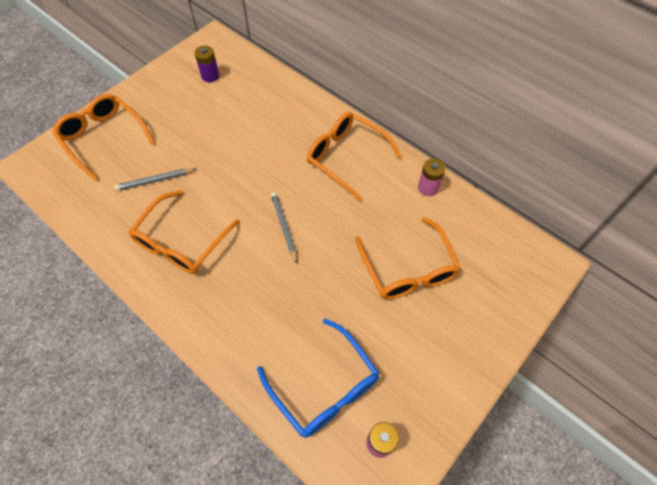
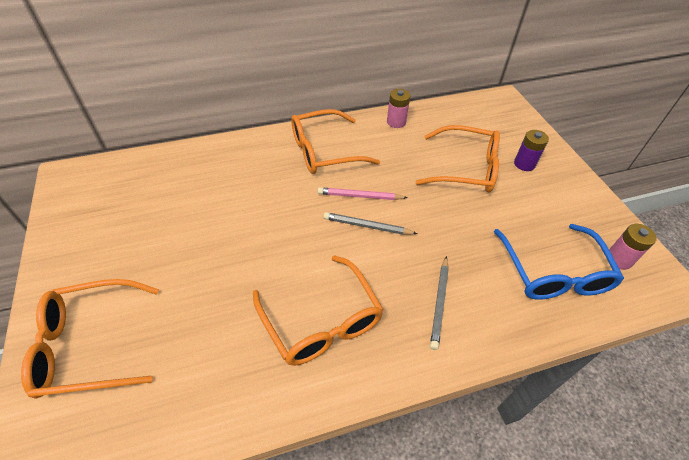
camera: 60 degrees left, 10 degrees down
(155, 180) = (213, 313): grey pencil -> grey pencil (439, 303)
(210, 76) = (118, 200): purple battery -> purple battery (524, 164)
(313, 206) = (359, 196): none -> pink pencil
(324, 386) = (553, 272): blue glasses -> blue glasses turned 90 degrees clockwise

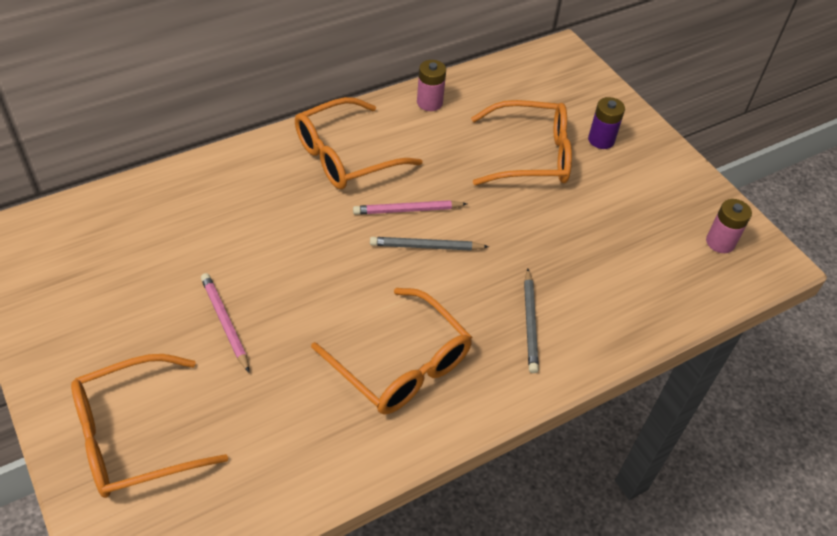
camera: 15 degrees left, 0 degrees up
(194, 261) = (225, 322): none -> pink pencil
(553, 272) = (651, 268): blue glasses -> none

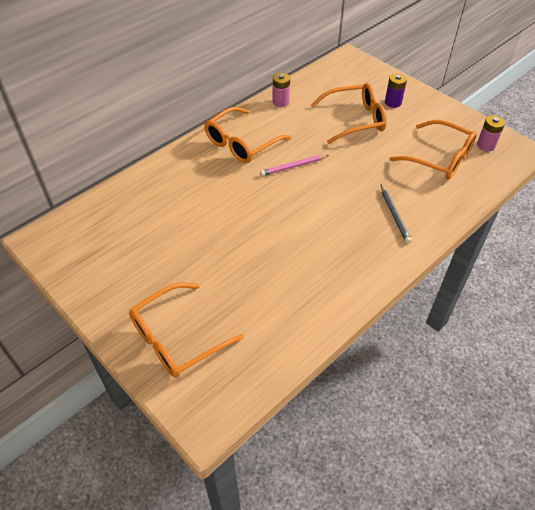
camera: 10 degrees left, 0 degrees up
(225, 322) = (207, 257): pink pencil -> none
(401, 364) = (327, 256): orange glasses -> orange glasses (439, 158)
(426, 246) = (313, 185): grey pencil -> none

